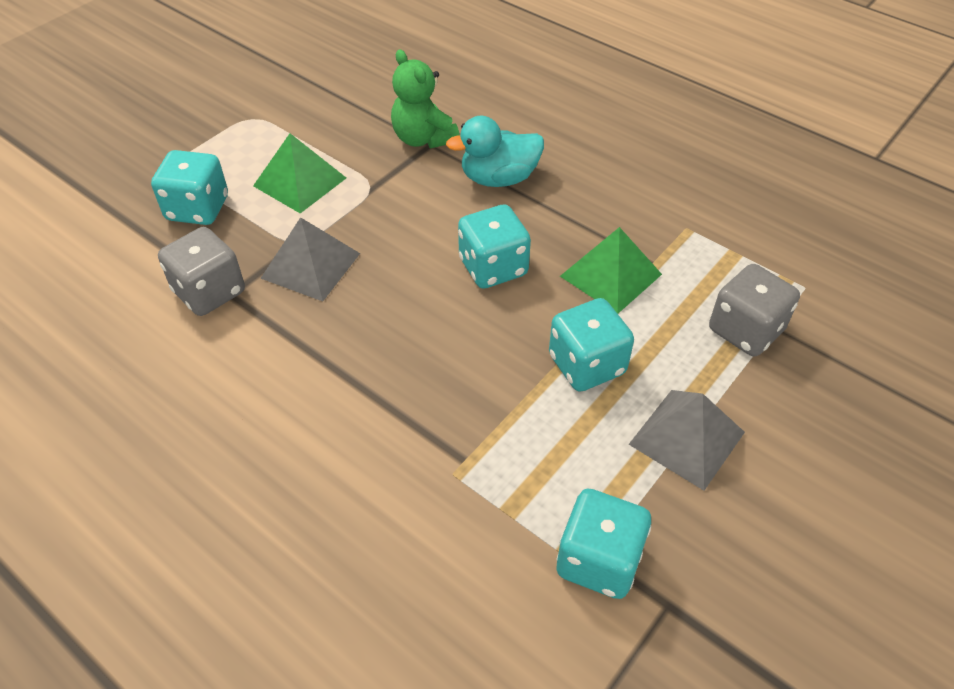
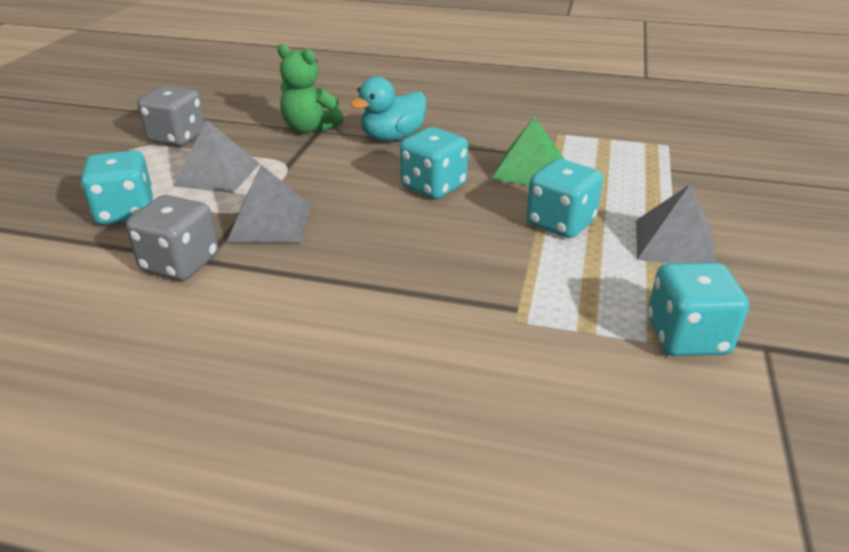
camera: 25 degrees left, 15 degrees down
(300, 181) = (217, 174): green pyramid -> grey pyramid
(745, 330) = (653, 175): grey dice -> grey dice (177, 138)

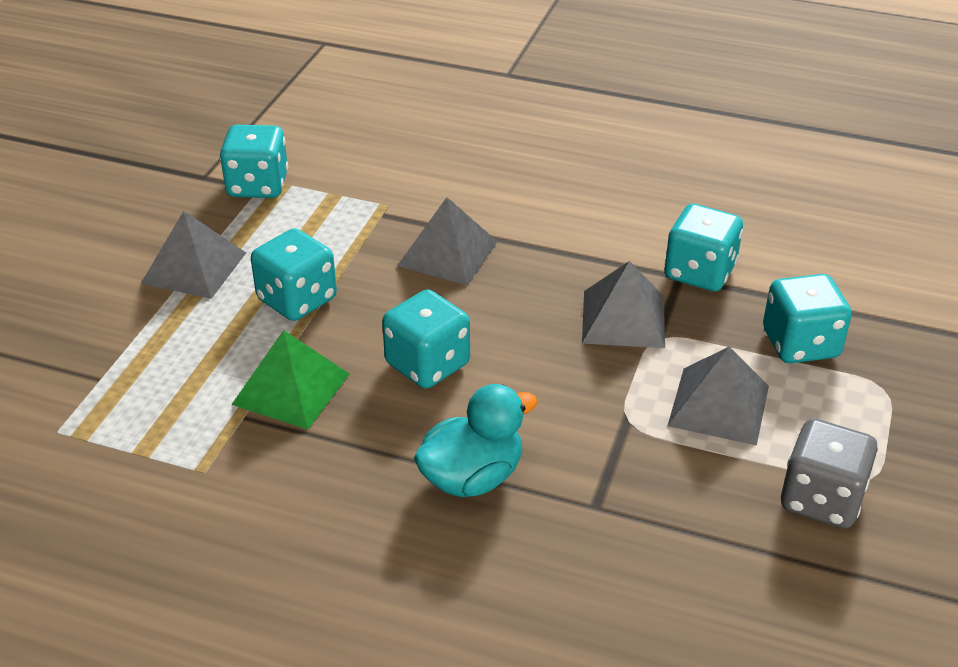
camera: 175 degrees left, 5 degrees up
(180, 263) = (699, 272): grey dice -> turquoise dice
(309, 128) = (610, 513): green teddy bear -> none
(434, 269) = (447, 253): none -> grey pyramid

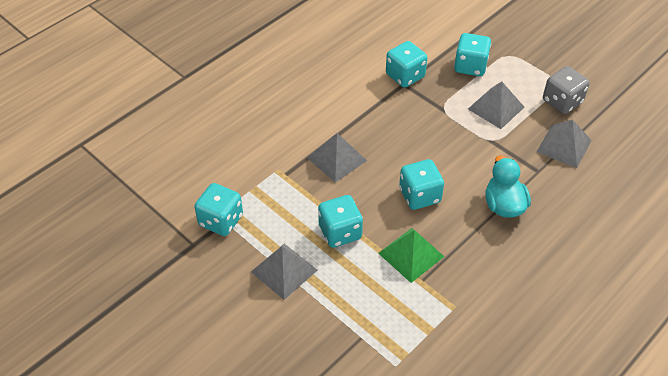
camera: 65 degrees left, 10 degrees up
(623, 318) = (423, 114): grey pyramid -> grey pyramid (564, 146)

